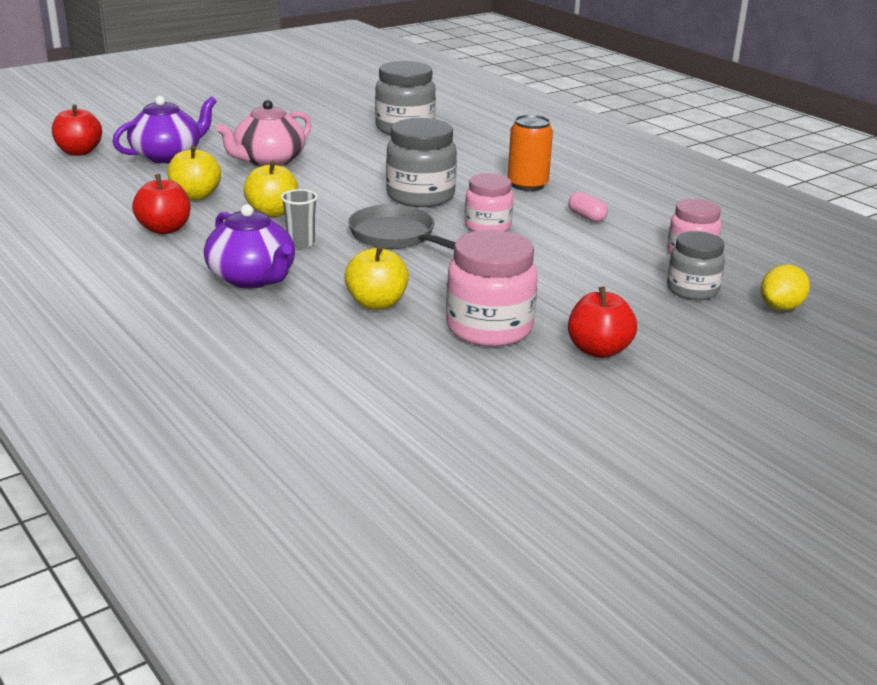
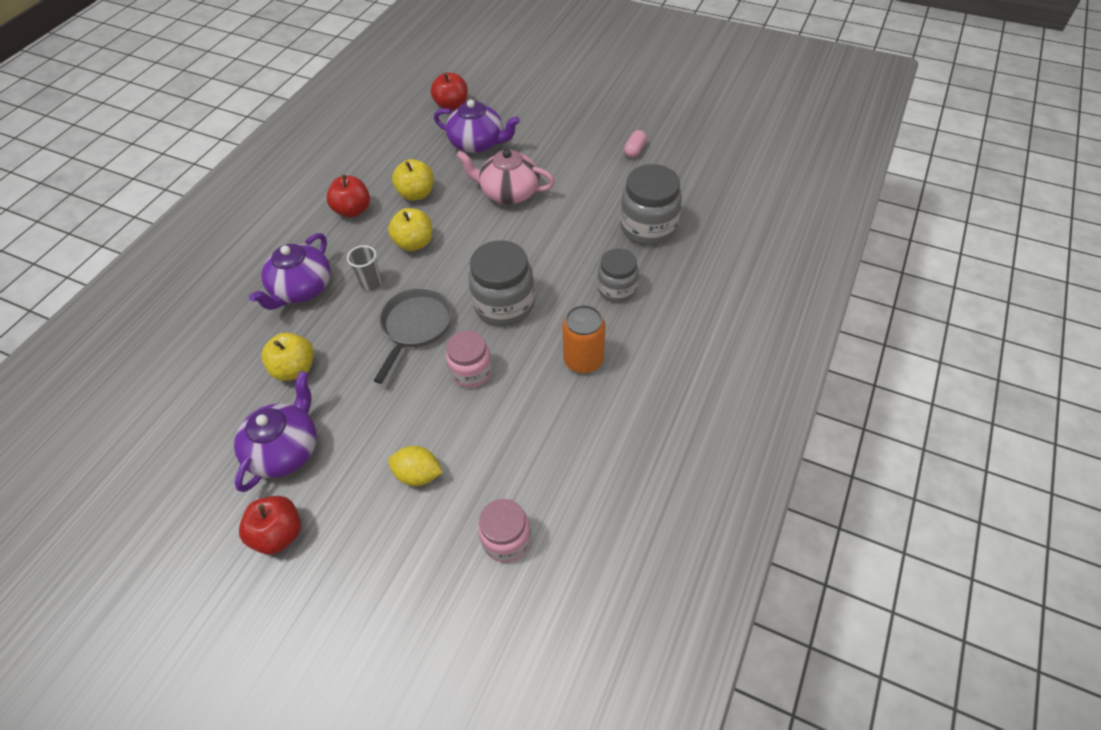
camera: 65 degrees right, 25 degrees up
(489, 328) = (285, 450): pink jar -> purple teapot
(586, 217) = (539, 430): pink capsule -> pink capsule (634, 150)
(692, 290) = (426, 566): grey jar -> grey jar (617, 289)
(781, 307) = (427, 652): yellow lemon -> yellow lemon (418, 475)

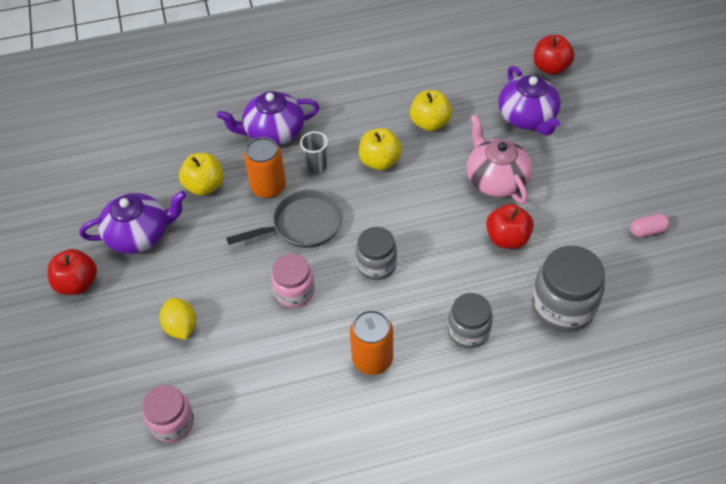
camera: 50 degrees right, 0 degrees up
(351, 326) = (268, 187): none -> orange can
(353, 210) = (373, 100): red apple -> red apple (507, 238)
(504, 305) = (376, 265): grey jar -> grey jar, size x0.65

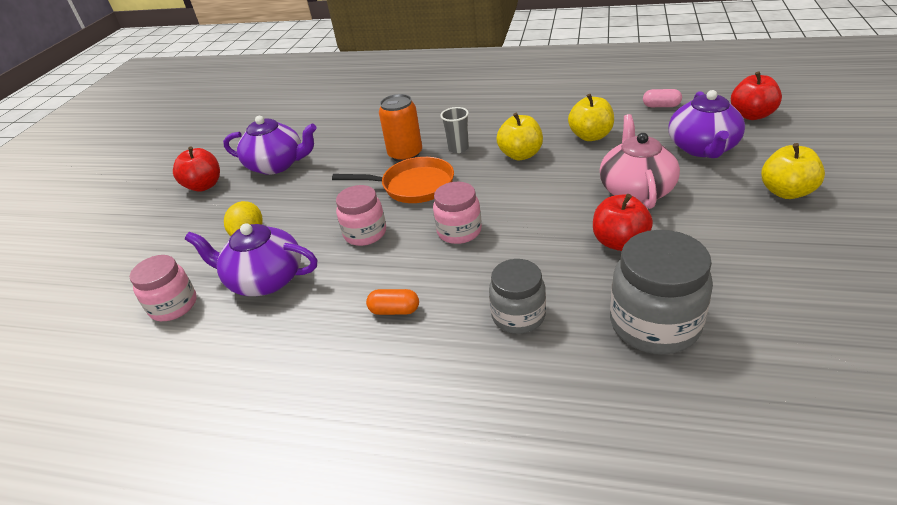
camera: 30 degrees right, 15 degrees down
(204, 186) = (354, 144): yellow apple -> yellow apple (786, 192)
(273, 132) = (439, 120): purple teapot -> purple teapot (265, 280)
(302, 225) = (413, 186): grey pan -> orange pan
(372, 359) = (394, 310): orange can -> orange capsule
(376, 265) = (459, 231): grey jar -> pink jar
(647, 231) = (817, 276): pink capsule -> pink capsule (661, 106)

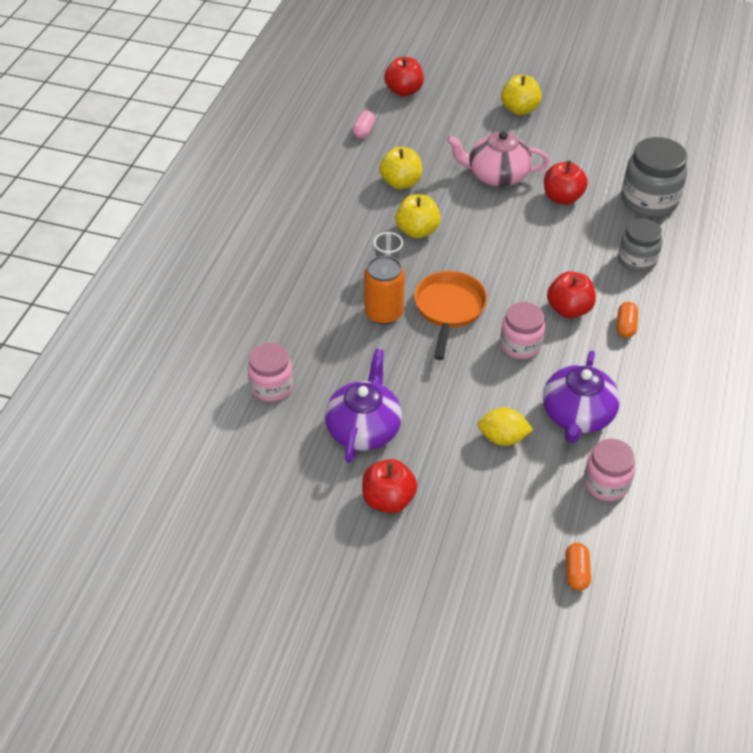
camera: 90 degrees left, 10 degrees up
(86, 292) = (576, 572): none -> orange capsule
(420, 262) = (569, 309): none -> red apple
(459, 231) = (530, 282): pink jar -> pink jar (271, 386)
(702, 148) = (446, 128): purple teapot -> none

